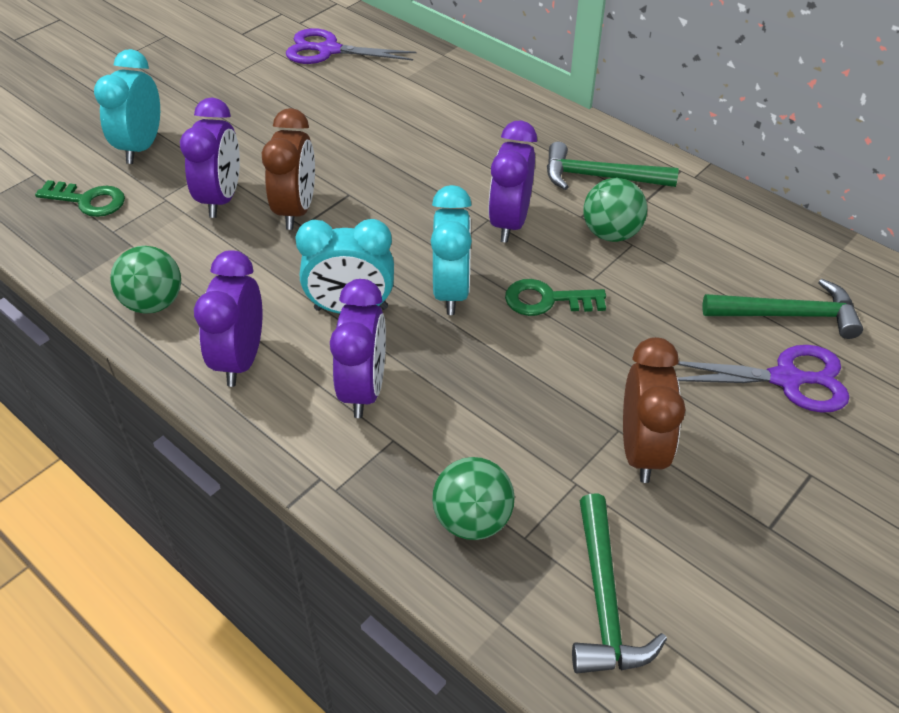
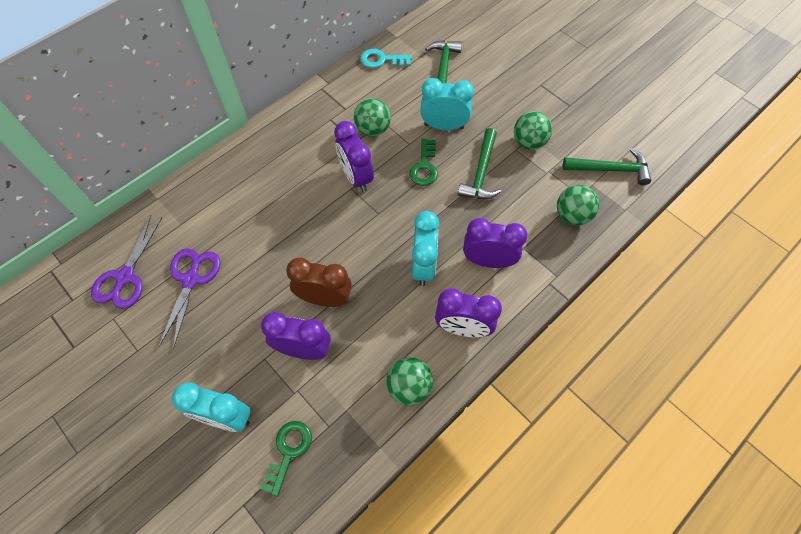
camera: 85 degrees left, 15 degrees up
(451, 291) = (413, 212): turquoise clock -> turquoise clock (444, 126)
(509, 222) = (356, 177): purple clock -> purple clock turned 45 degrees clockwise
(600, 177) = (321, 127): green hammer -> green hammer (481, 172)
(641, 450) = (528, 142): brown clock -> green ball
(774, 233) = (382, 60): none -> turquoise key
(786, 379) = (485, 79): purple scissors -> purple scissors (191, 280)

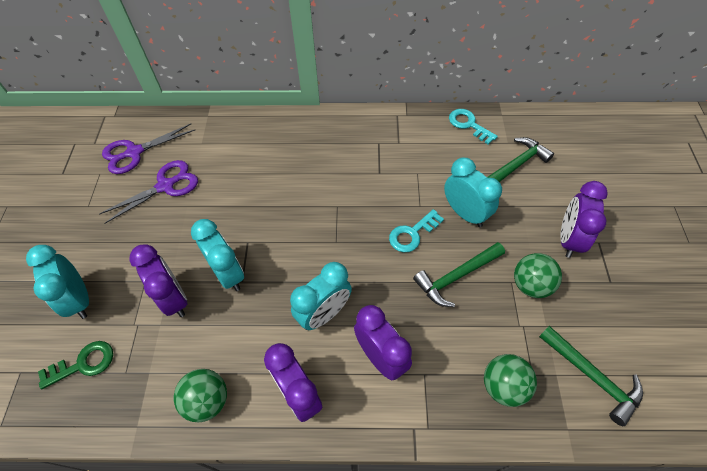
camera: 45 degrees right, 5 degrees down
(325, 298) = (228, 274): brown clock -> turquoise clock
(356, 177) = (349, 201): purple clock -> purple clock (568, 239)
(373, 129) = (402, 173): green ball -> none
(424, 167) = (412, 234): green key -> turquoise key

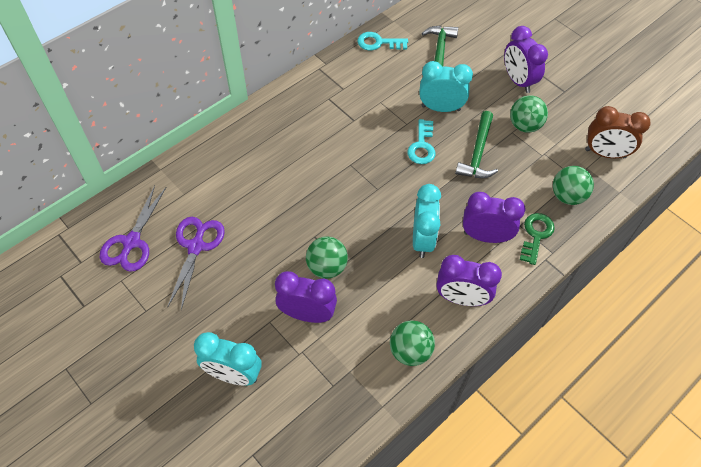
camera: 45 degrees left, 0 degrees up
(83, 364) = (295, 407): green key -> green key (536, 235)
(228, 274) = (327, 267): turquoise clock -> green ball
(592, 376) = (605, 154): green hammer -> brown clock

